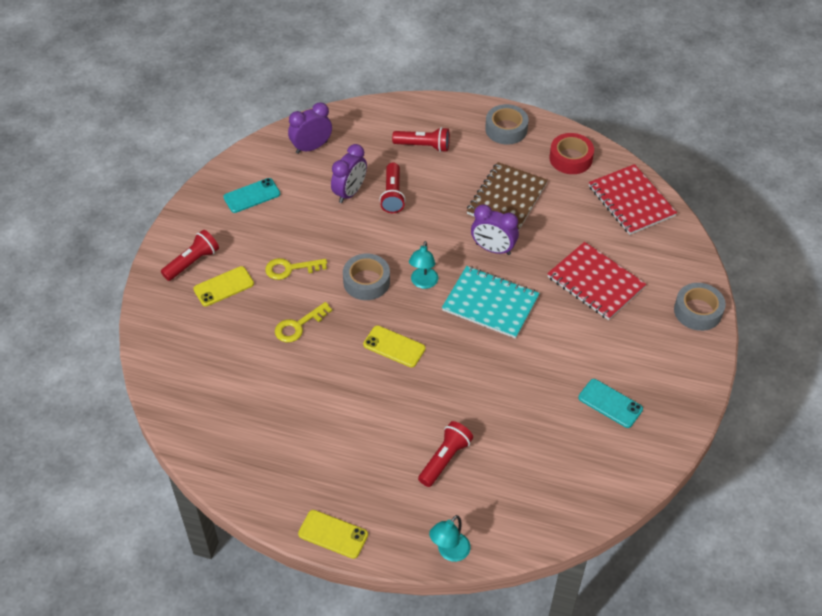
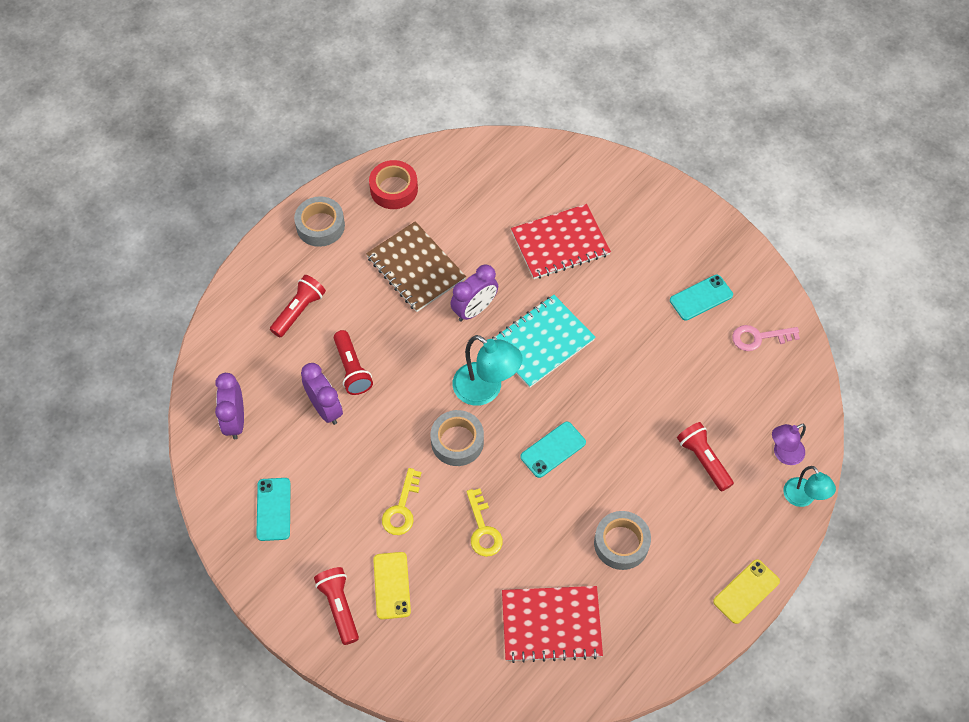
camera: 65 degrees left, 10 degrees up
(392, 195) = (352, 369): red flashlight -> red flashlight turned 45 degrees clockwise
(394, 346) = (553, 449): yellow phone -> turquoise phone
(423, 283) = (486, 390): turquoise lamp -> turquoise lamp, size x1.61
(486, 521) = (783, 454): none -> purple lamp
(597, 463) = (759, 338): none -> pink key
(631, 201) = (477, 166): red notebook -> red notebook (551, 624)
(698, 311) = (633, 181): grey tape -> grey tape (621, 543)

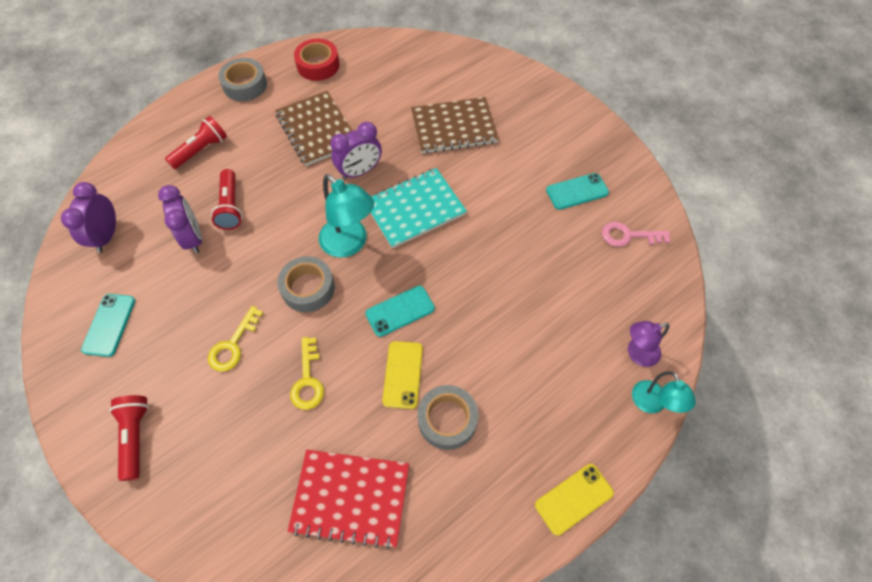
camera: 10 degrees right, 0 degrees up
(391, 585) = (196, 423): yellow phone -> yellow phone (403, 374)
(560, 243) = (453, 127): red notebook -> brown notebook
(703, 460) = (551, 346): red flashlight -> none

